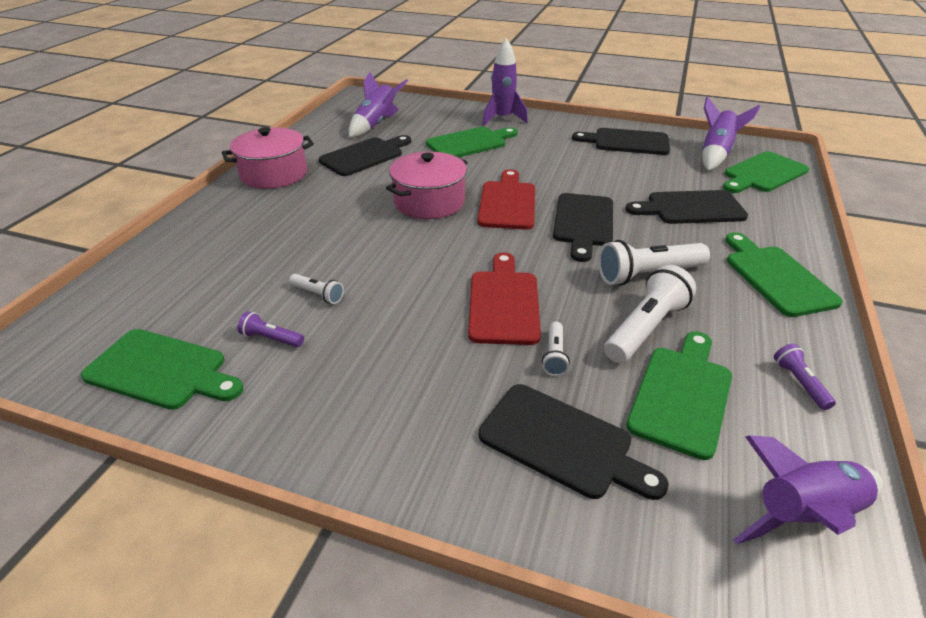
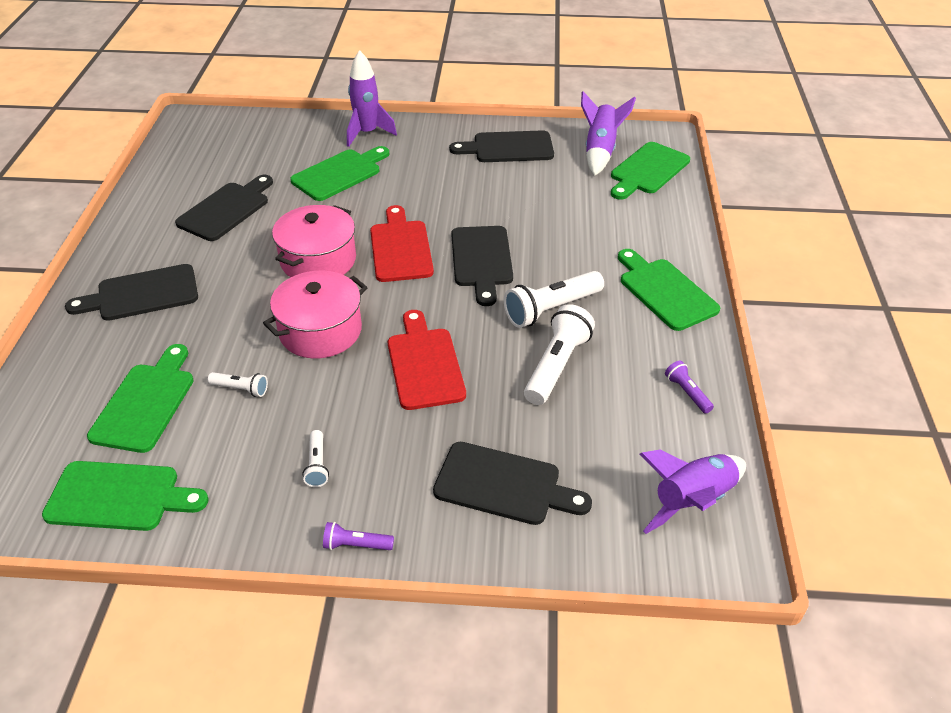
camera: 15 degrees left, 5 degrees up
(271, 338) = (213, 444): purple flashlight -> purple flashlight (356, 545)
(274, 174) = (130, 251): pink pot -> pink pot (320, 331)
(376, 124) = (223, 161): purple rocket -> none
(554, 356) = (482, 408): white flashlight -> white flashlight (317, 465)
(682, 395) = (594, 423): green cutting board -> green cutting board (146, 403)
(691, 208) = (582, 225): black cutting board -> black cutting board (142, 294)

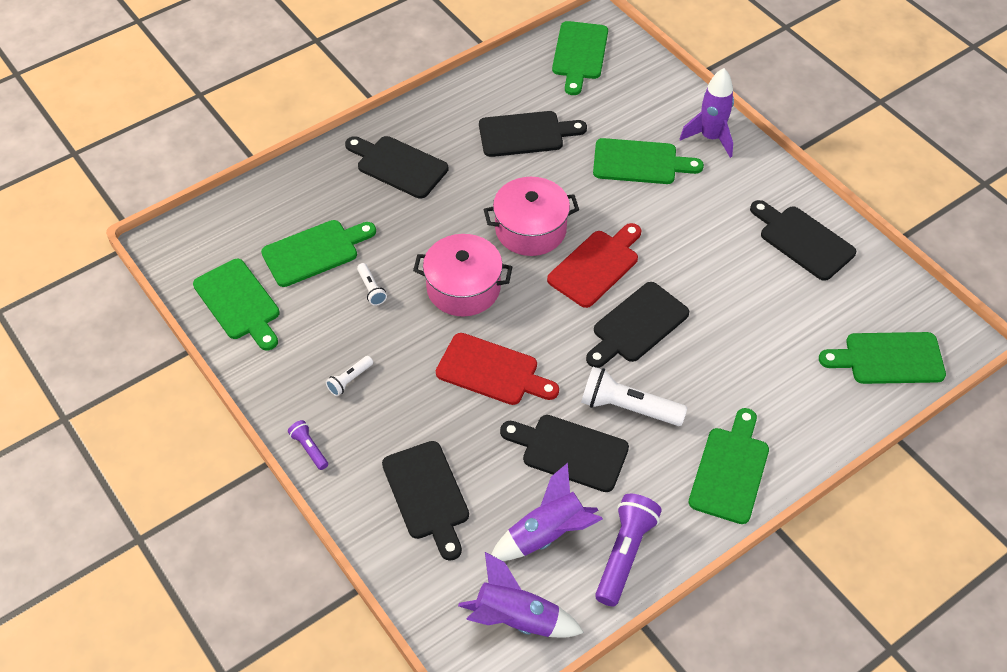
camera: 50 degrees right, 10 degrees up
(199, 143) = (579, 54): none -> green cutting board
(425, 364) = (492, 371): red cutting board -> red cutting board turned 75 degrees clockwise
(556, 366) = (570, 451): white flashlight -> black cutting board
(600, 151) = (876, 306): purple rocket -> purple rocket (547, 534)
(687, 393) = (624, 554): purple flashlight -> purple flashlight, size x1.94

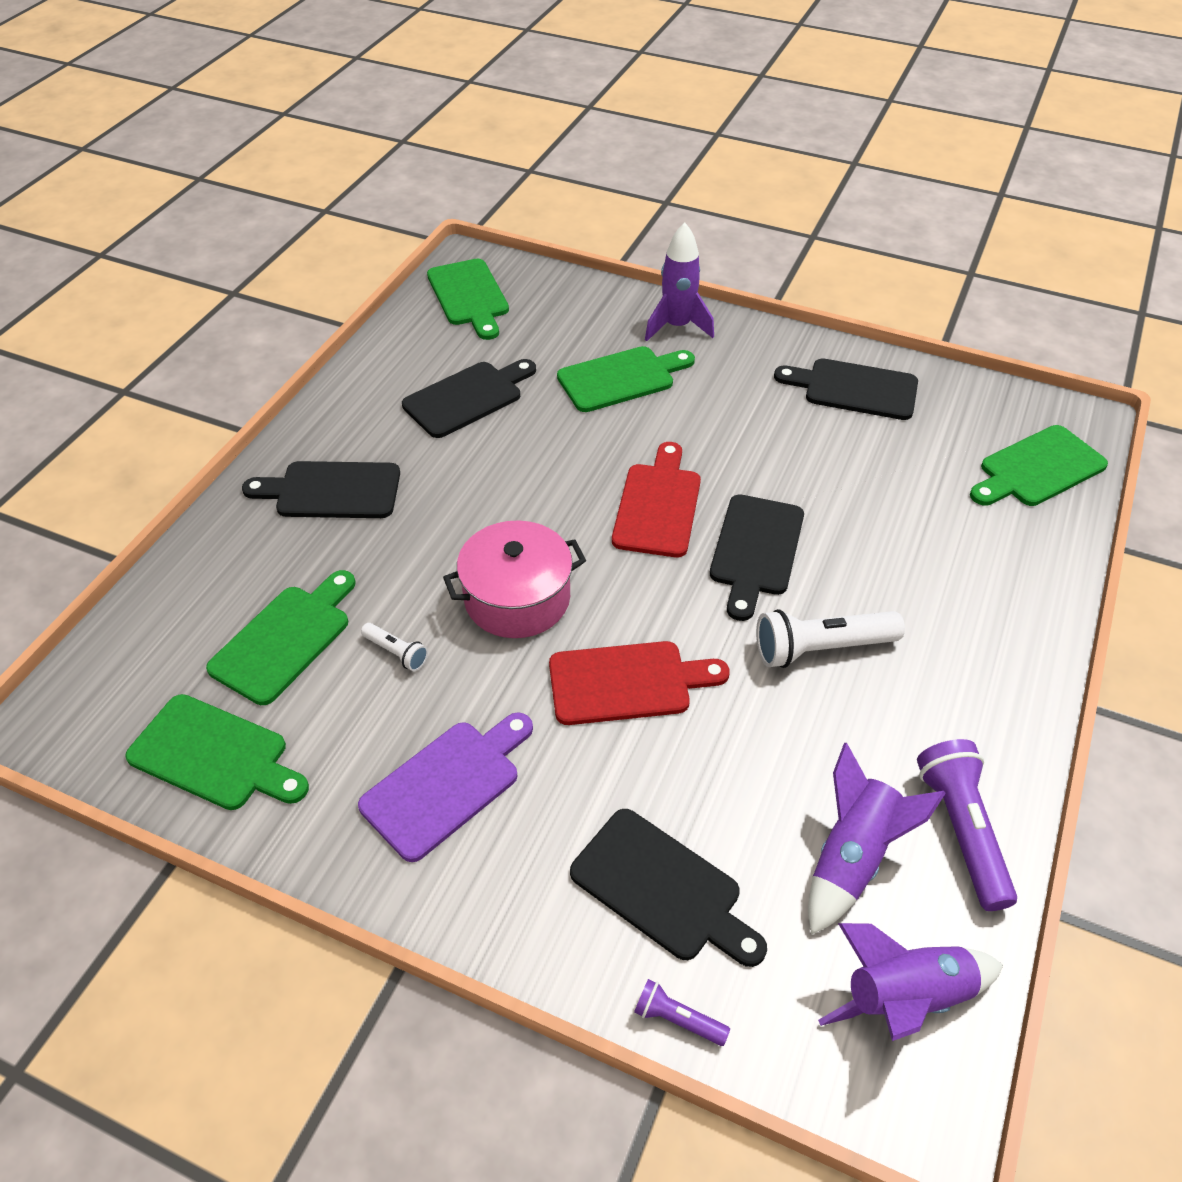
camera: 30 degrees left, 5 degrees down
(309, 448) = (452, 911): purple flashlight -> purple flashlight (677, 1019)
(349, 380) = (446, 785): white flashlight -> purple cutting board
(530, 229) = (550, 497): pink pot -> none
(570, 451) = (796, 735): black cutting board -> none
(730, 470) = (990, 665): green cutting board -> none

